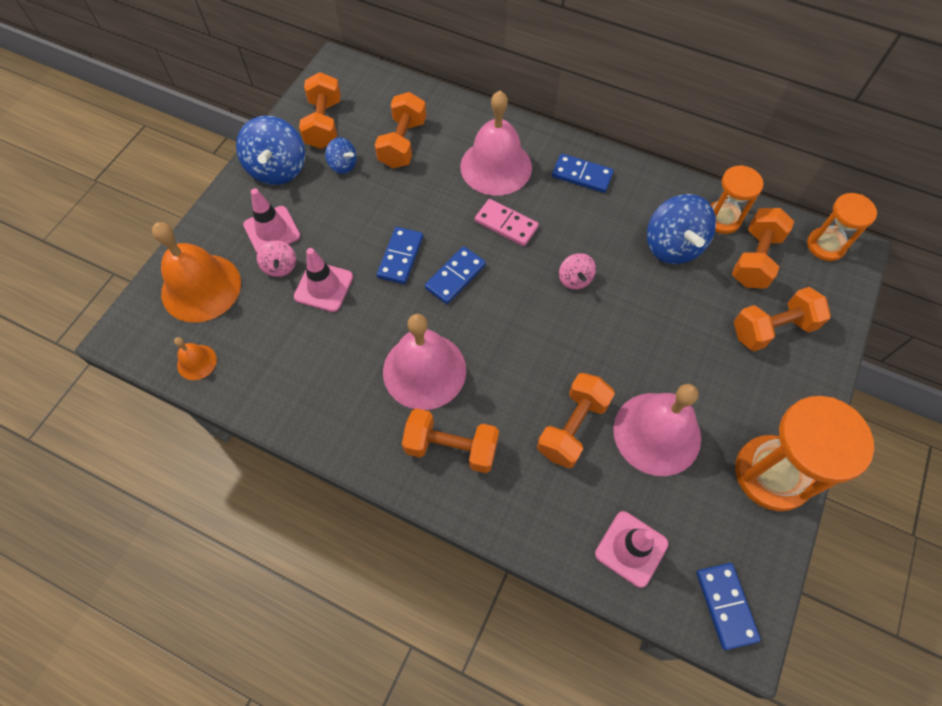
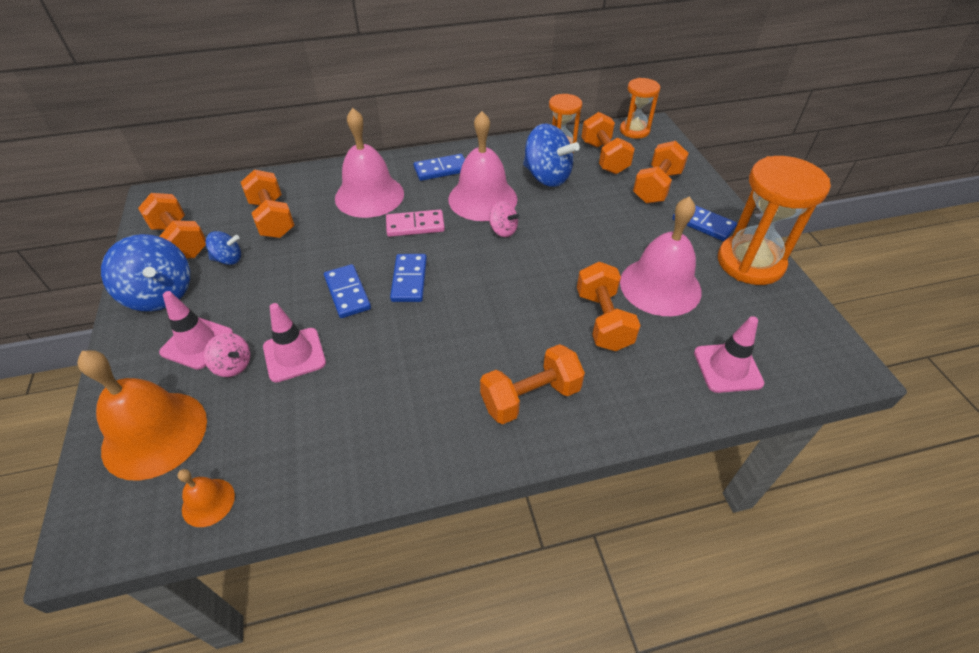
camera: 40 degrees left, 15 degrees down
(424, 370) = (450, 358): pink bell -> pink bell (482, 199)
(725, 605) = (819, 357): blue domino -> blue domino (703, 224)

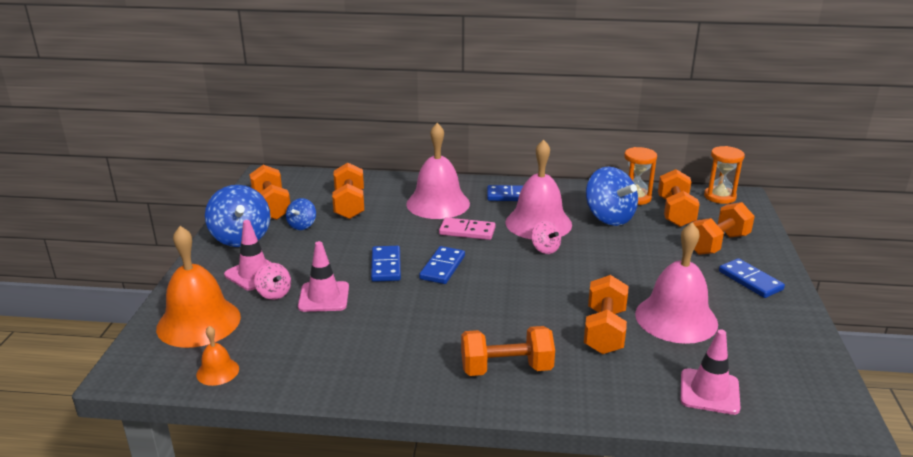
camera: 20 degrees right, 20 degrees down
(228, 259) = (302, 225): blue spinning top -> blue spinning top turned 90 degrees clockwise
(750, 262) = (783, 319): orange hourglass -> none

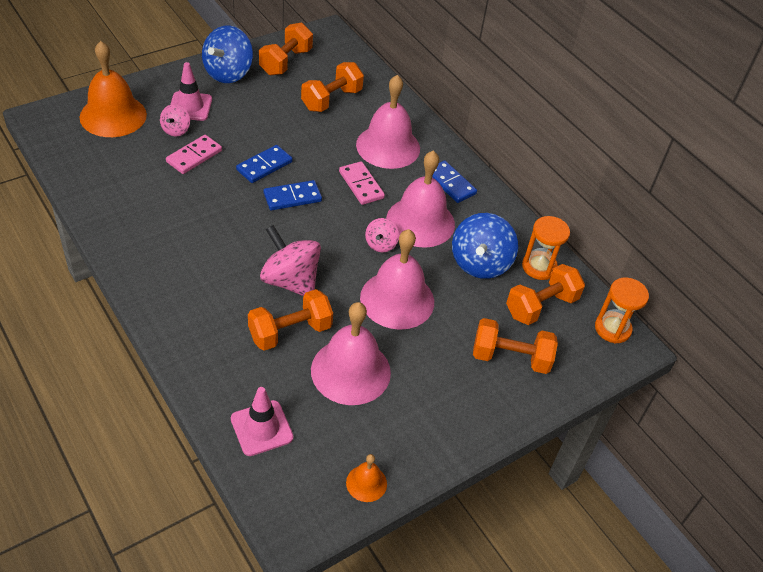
camera: 45 degrees right, 20 degrees up
(217, 371) = (71, 155): orange bell -> orange bell (366, 483)
(302, 225) = (276, 92): blue spinning top -> none
(324, 297) = (194, 156): pink traffic cone -> pink domino
(506, 369) = (191, 295): orange dumbbell -> none
(542, 307) = (290, 281): none -> pink spinning top
(614, 266) = (397, 299): none -> pink bell
(750, 280) = (464, 403): blue domino -> none

